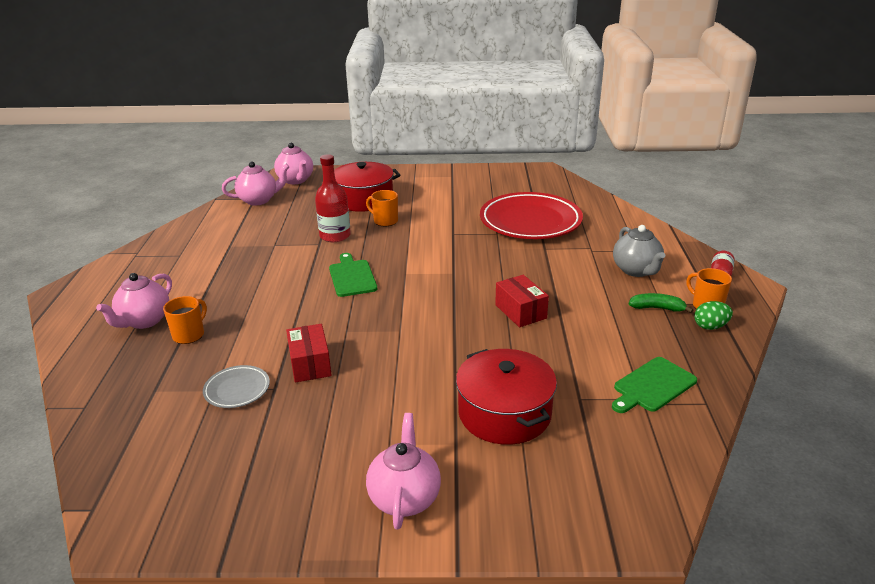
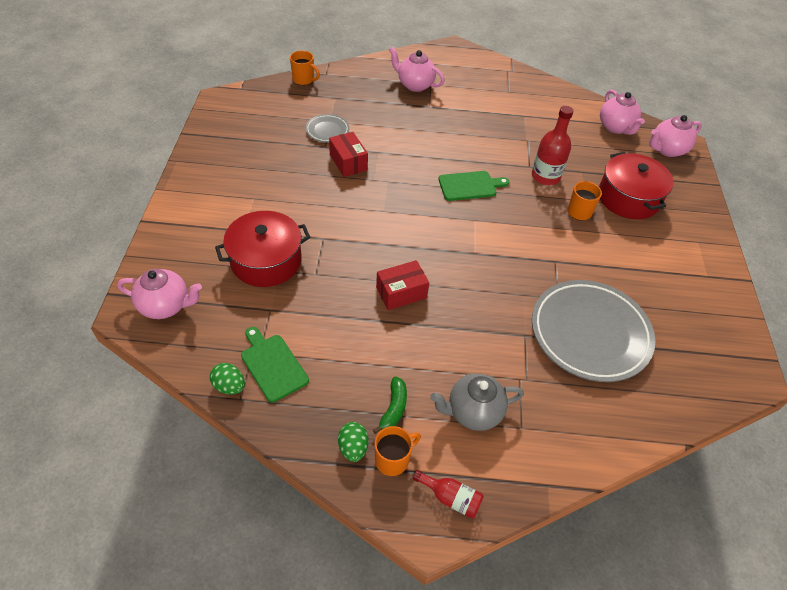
camera: 90 degrees right, 20 degrees up
(189, 335) = (394, 106): orange mug -> orange mug (304, 79)
(310, 364) = (348, 162): red box -> red box turned 75 degrees clockwise
(404, 498) = (203, 202): pink teapot -> pink teapot (166, 306)
(530, 221) = (589, 333): red plate -> grey plate
(696, 413) = (229, 386): none -> green egg

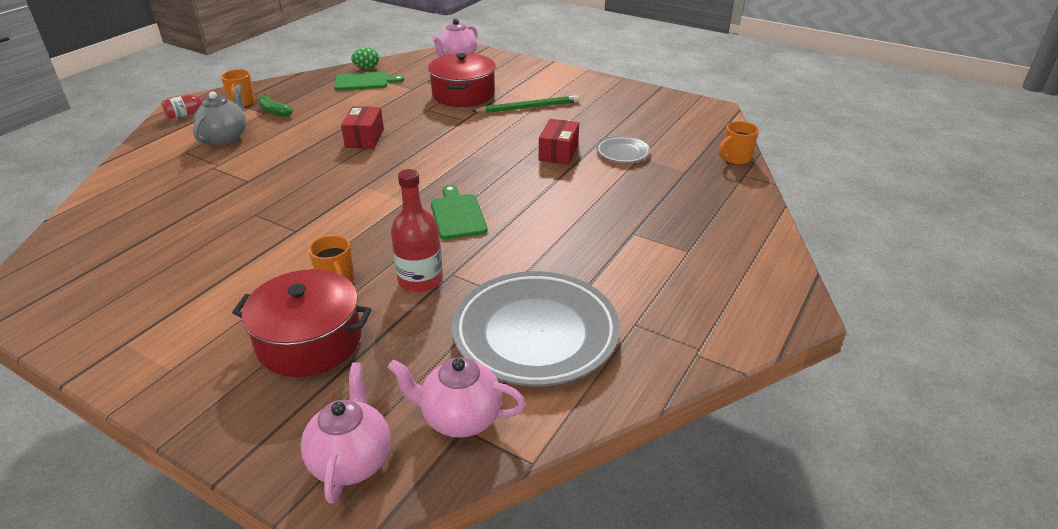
camera: 120 degrees right, 15 degrees down
(273, 204) = (528, 107): none -> green pencil
(348, 162) = (558, 153): red box -> red box turned 75 degrees counterclockwise
(353, 448) = (269, 93): green egg -> none
(415, 85) = (692, 236): pink teapot -> none
(470, 186) = (457, 215): green cutting board -> green cutting board turned 150 degrees clockwise
(589, 333) = (198, 216): grey plate -> grey plate (535, 334)

